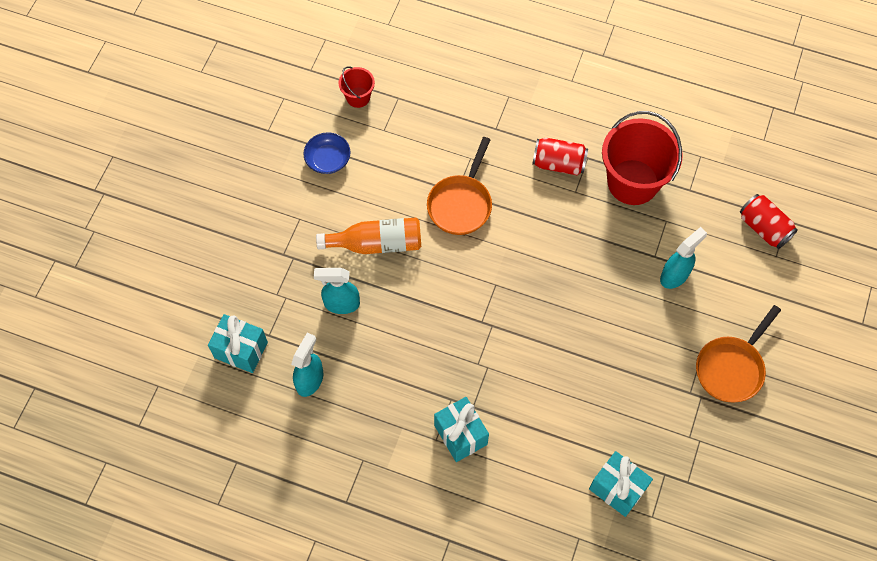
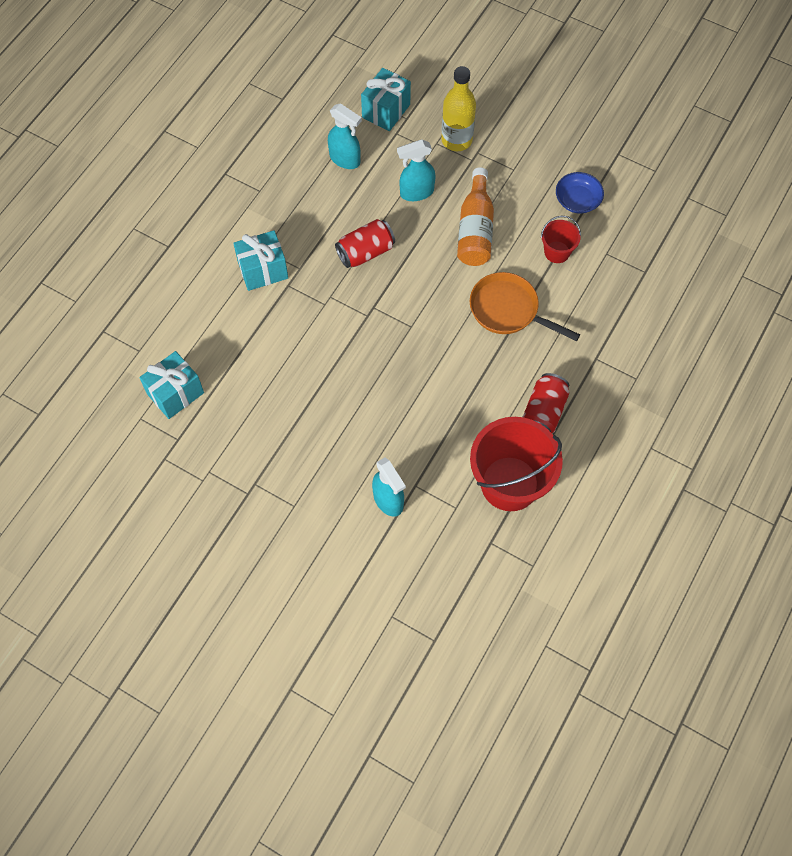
camera: 100 degrees right, 0 degrees up
(270, 275) = (456, 140): none -> yellow bottle
(341, 304) = (416, 192): turquoise spray bottle -> turquoise spray bottle turned 120 degrees counterclockwise
(358, 97) = (649, 235): red bucket -> red bucket (557, 252)
(731, 368) = (271, 531): orange pan -> none
(764, 228) = (429, 612): red can -> red can (365, 252)

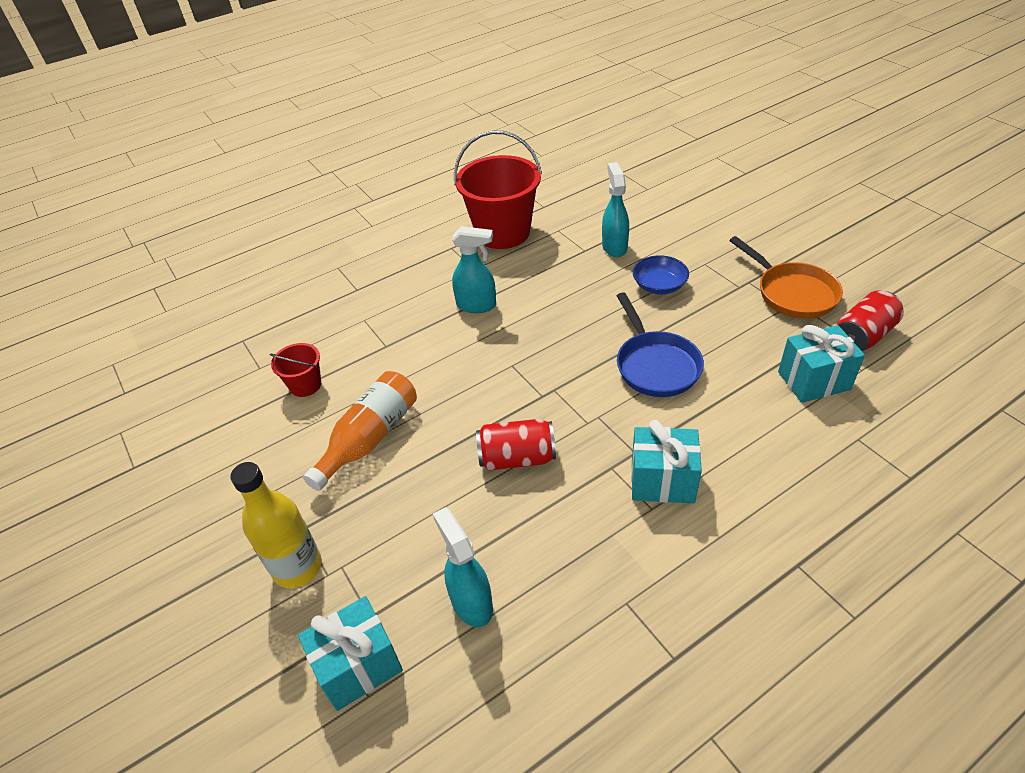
camera: 150 degrees left, 20 degrees down
(299, 366) = (655, 365): none -> blue pan
(416, 192) = (405, 511): turquoise spray bottle -> turquoise spray bottle (477, 305)
(508, 310) = (401, 349): orange pan -> orange pan (792, 293)
(543, 412) = (436, 266): red can -> red can (863, 336)
(577, 200) = (232, 430): blue bowl -> blue bowl (659, 285)

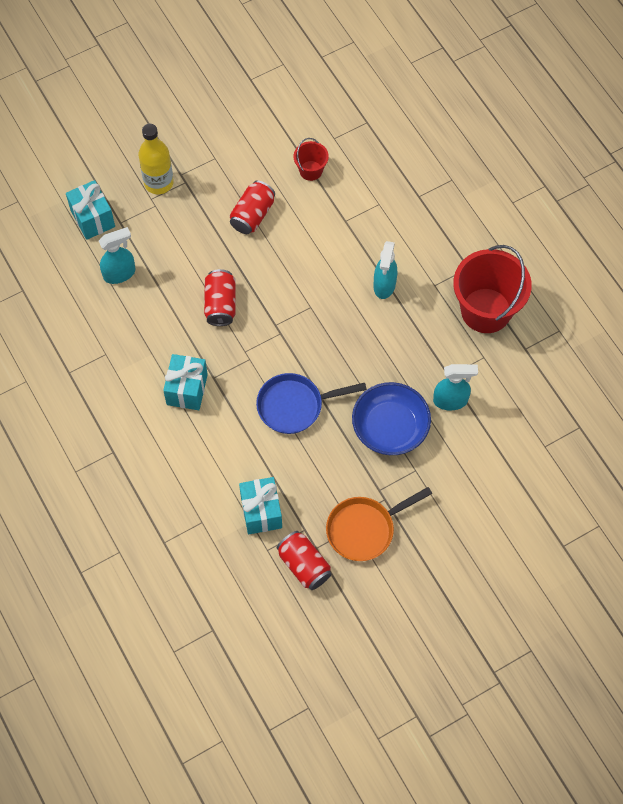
camera: 90 degrees right, 20 degrees up
(370, 438) = (252, 215): orange bottle -> red can
(659, 285) = (390, 427): blue bowl -> blue bowl, size x1.63

